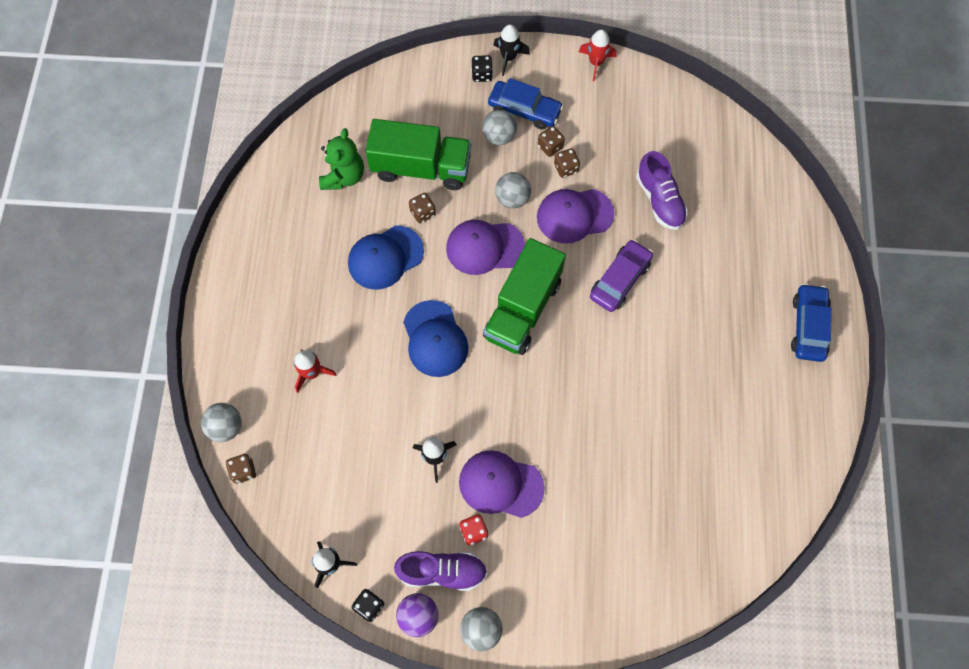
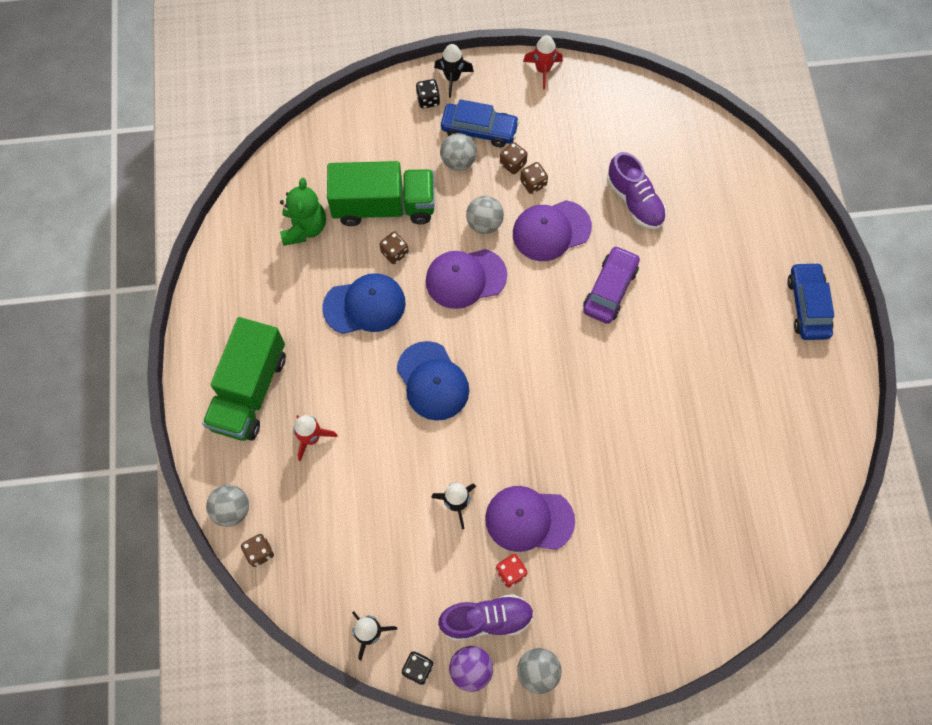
camera: 10 degrees left, 0 degrees up
(385, 257) = (364, 305): blue cap -> blue cap turned 150 degrees counterclockwise
(522, 309) = (516, 335): green truck -> green truck (249, 391)

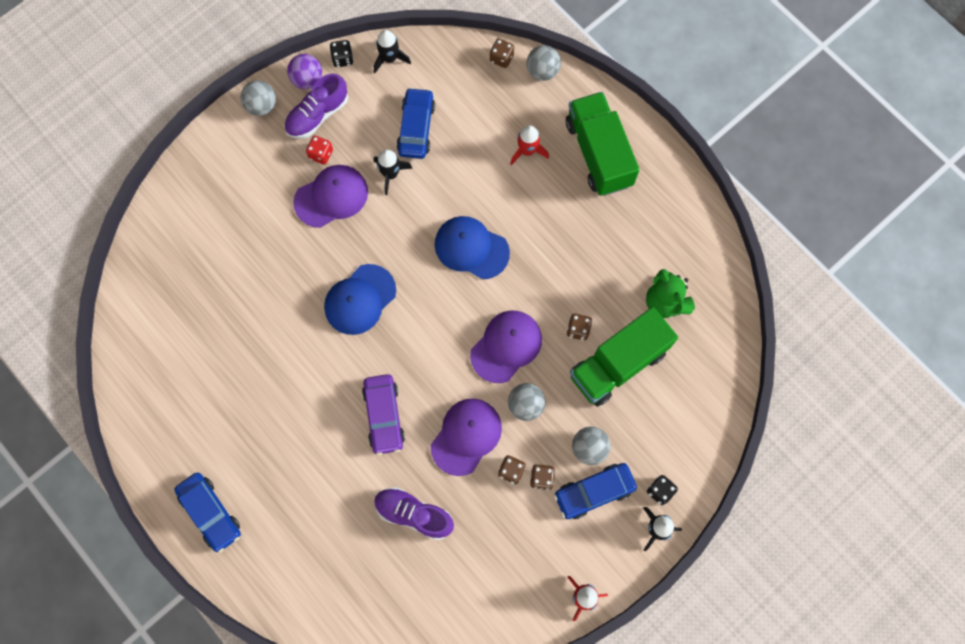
camera: 145 degrees right, 5 degrees up
(364, 305) = (567, 271): blue cap -> blue cap (360, 299)
(398, 535) = (416, 128): none -> blue car

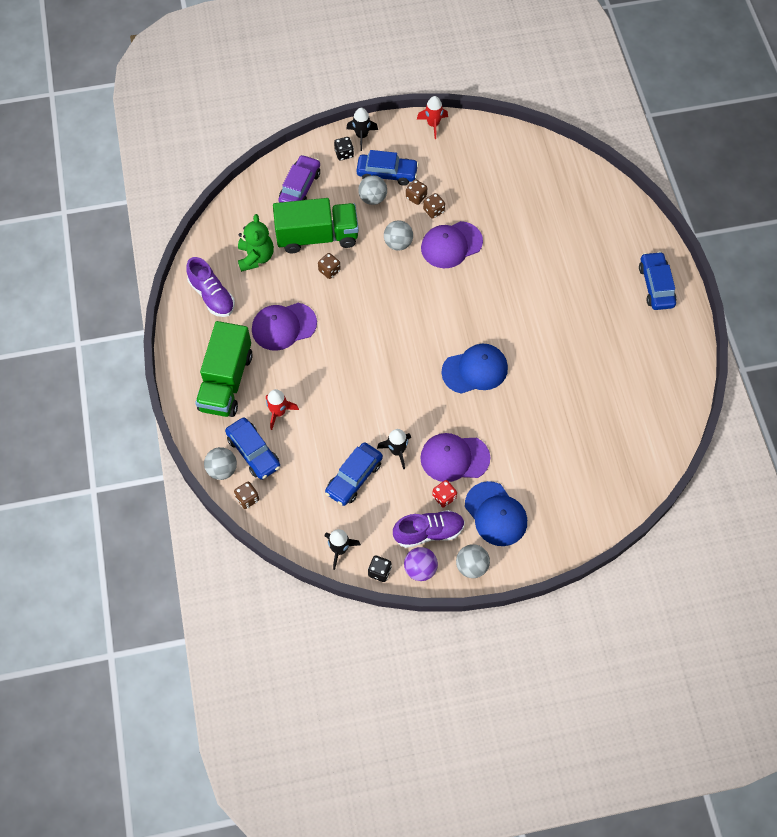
camera: 150 degrees left, 10 degrees down
(384, 416) = (501, 285): purple car -> purple car (300, 187)
(414, 514) = (514, 218): purple shoe -> purple shoe (212, 296)
(471, 248) = (369, 363): blue cap -> blue cap (496, 514)
(506, 346) = (387, 285): purple cap -> purple cap (283, 326)
(525, 101) = (253, 452): none -> blue car

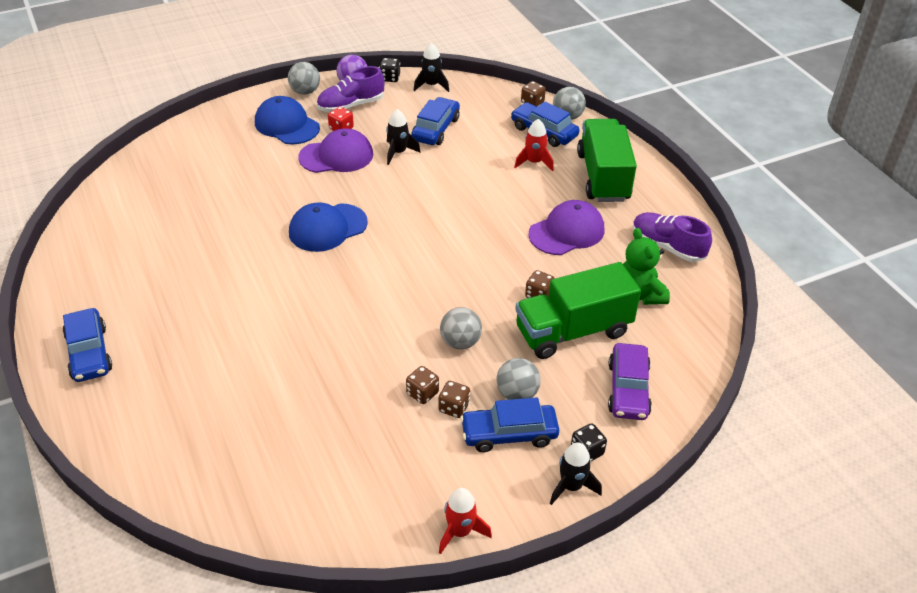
camera: 165 degrees right, 20 degrees down
(451, 245) = (386, 353): purple cap -> none

